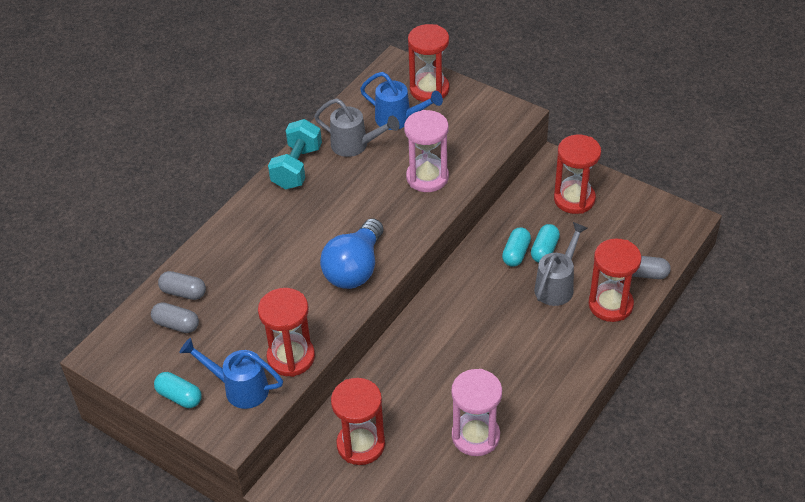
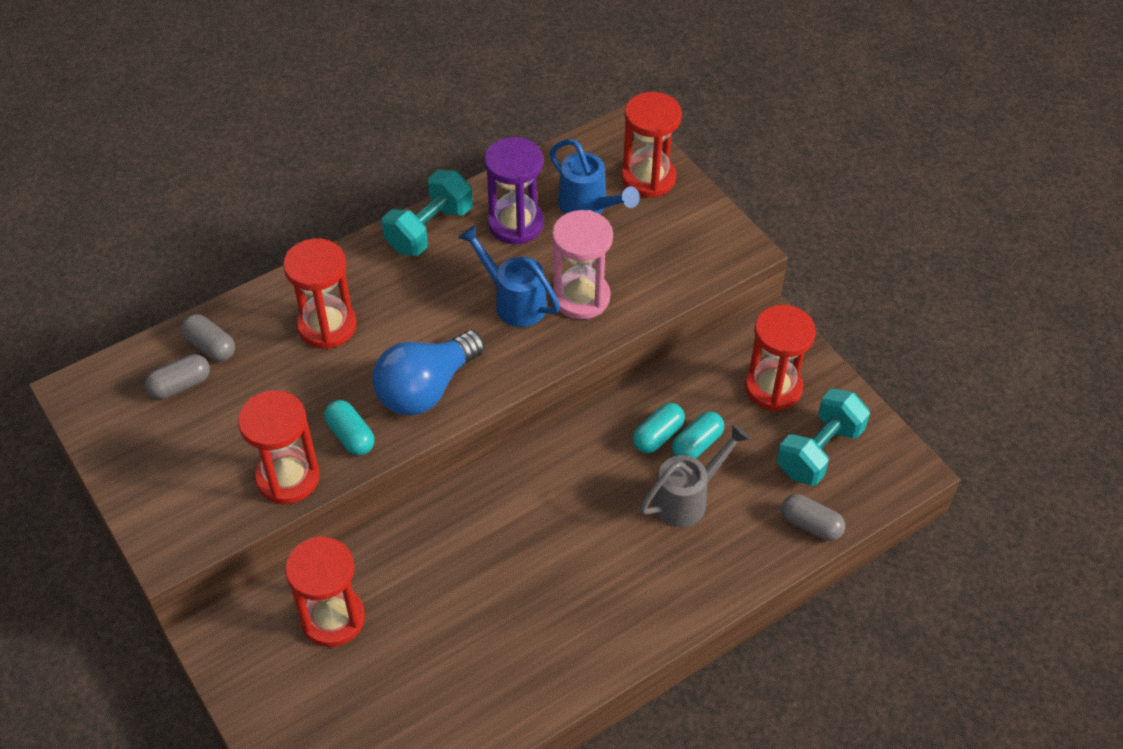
camera: 20 degrees right, 5 degrees up
(176, 325) = (180, 385): grey capsule -> grey capsule turned 75 degrees counterclockwise
(179, 397) = (134, 479): turquoise capsule -> turquoise capsule (350, 436)
(239, 388) = (207, 495): blue watering can -> blue watering can (513, 301)
(355, 145) = (515, 224): grey watering can -> purple hourglass
(475, 436) = (476, 663): pink hourglass -> none
(610, 305) = (742, 551): red hourglass -> red hourglass (327, 326)
(625, 228) = (819, 451): none -> turquoise dumbbell

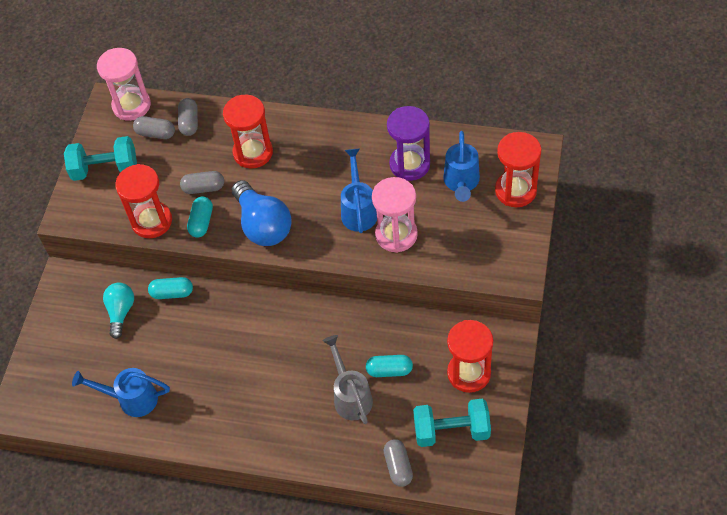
camera: 50 degrees right, 5 degrees up
(112, 377) = (131, 105): none -> pink hourglass
(310, 400) = (203, 188): none -> grey capsule
(333, 618) = (121, 312): red hourglass -> turquoise light bulb
(426, 388) = (263, 225): blue light bulb -> blue light bulb turned 120 degrees counterclockwise
(429, 229) = (361, 134): turquoise dumbbell -> turquoise dumbbell (105, 169)
(455, 697) = (131, 399): none -> blue watering can
(658, 436) = (374, 348): turquoise capsule -> turquoise capsule (172, 293)
(687, 498) = (350, 396): grey watering can -> grey watering can turned 120 degrees counterclockwise

